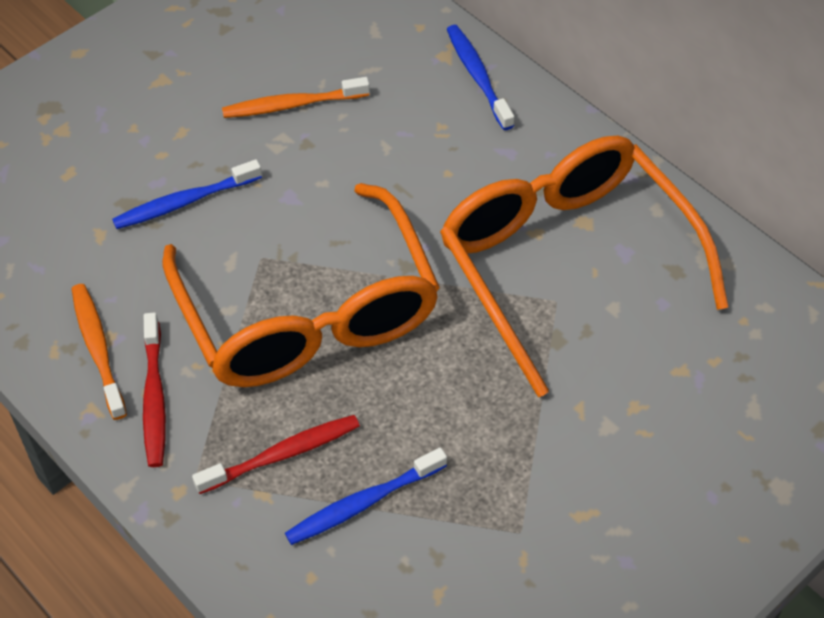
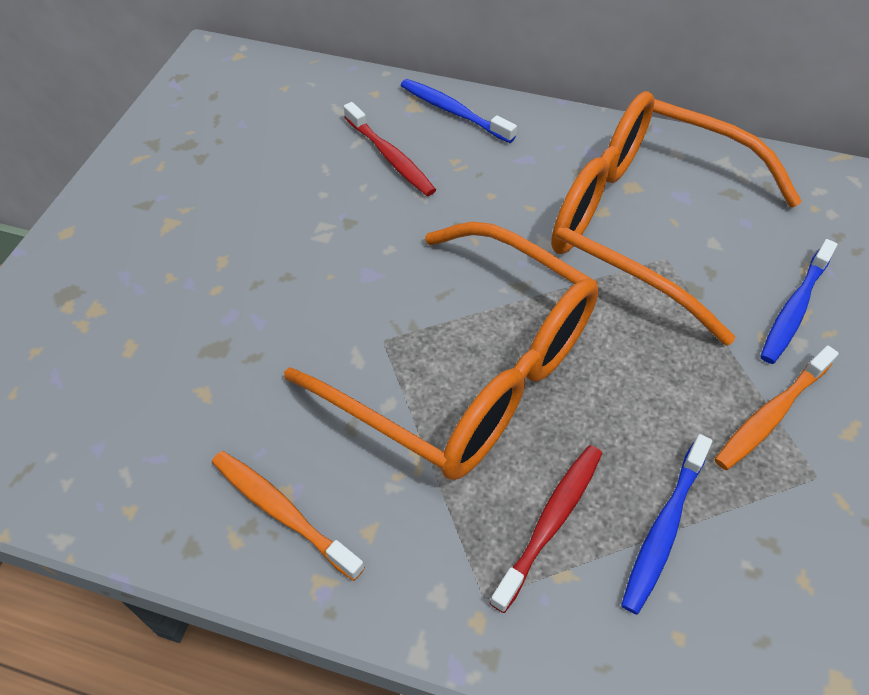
camera: 30 degrees left, 0 degrees up
(154, 398) = (379, 533): red toothbrush -> red toothbrush (390, 157)
(184, 202) = (270, 323): blue toothbrush -> blue toothbrush (794, 309)
(292, 105) = (311, 195): orange toothbrush -> orange toothbrush (771, 415)

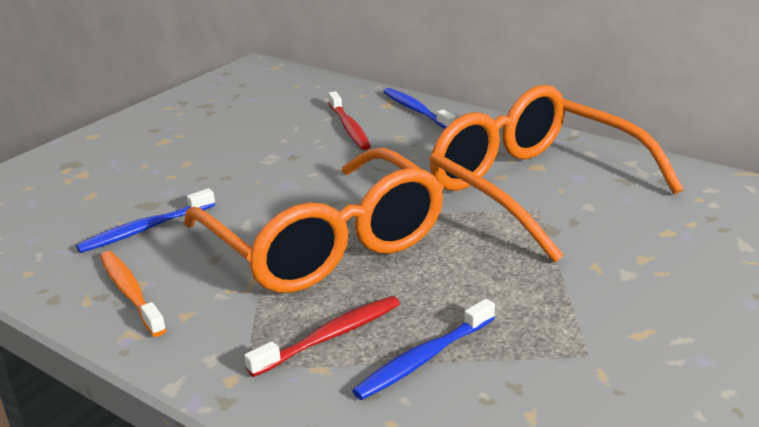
camera: 20 degrees right, 25 degrees down
(771, 415) = (570, 311): orange toothbrush -> none
(794, 309) = (636, 253): blue toothbrush -> blue toothbrush (145, 229)

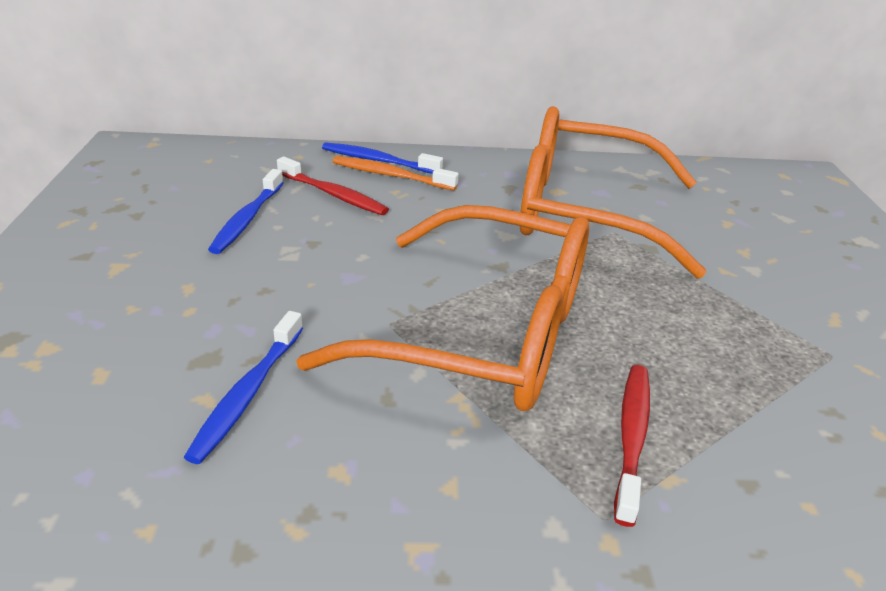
camera: 40 degrees left, 5 degrees up
(130, 292) = (343, 490): orange toothbrush -> orange toothbrush (390, 175)
(423, 359) = (737, 420): blue toothbrush -> blue toothbrush (247, 219)

